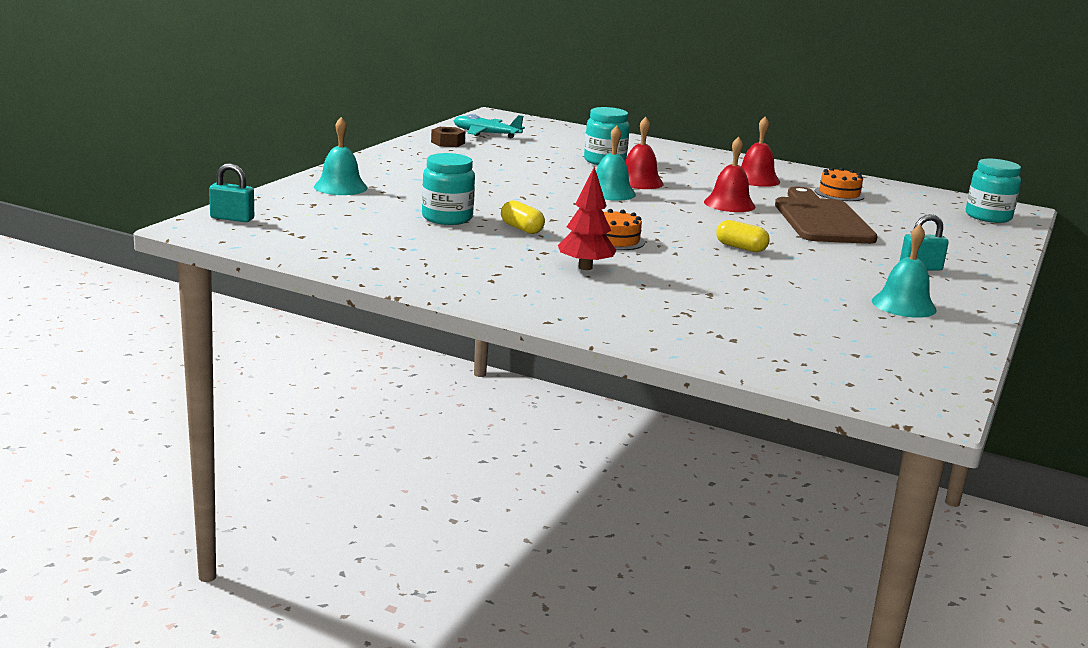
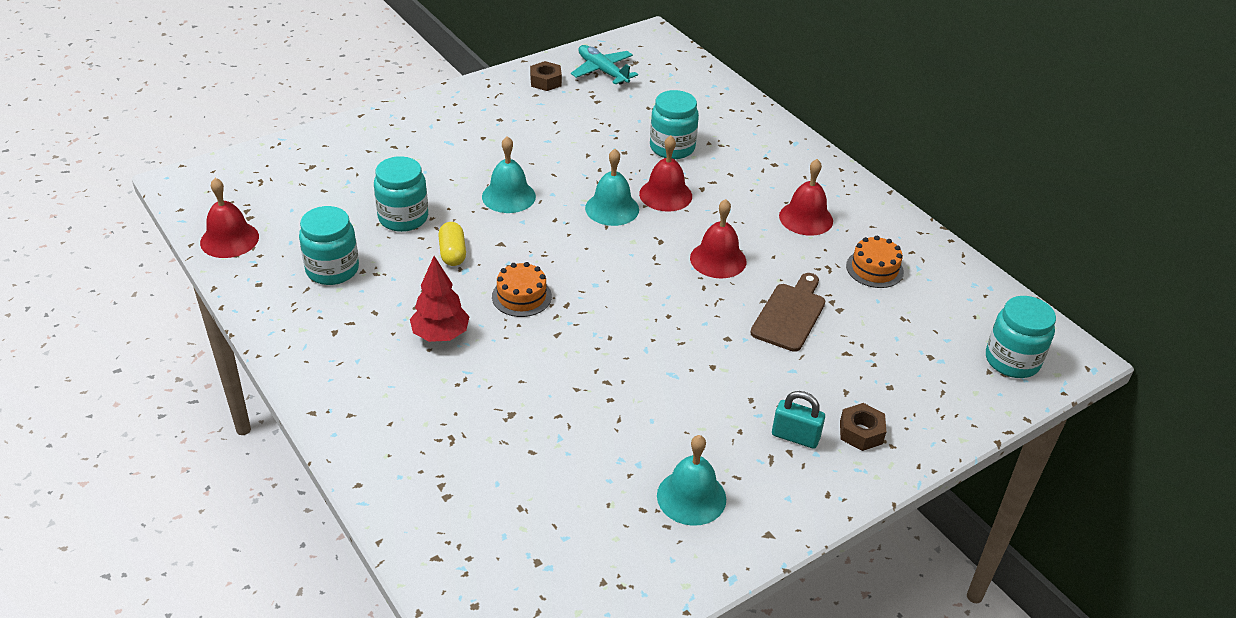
camera: 30 degrees right, 20 degrees up
(232, 218) = (222, 175): turquoise padlock -> none
(303, 249) = (229, 239): none -> red bell
(340, 187) = (363, 142): turquoise bell -> turquoise bell (508, 196)
(431, 251) = (332, 270): none -> turquoise jar
(741, 248) = (635, 343): yellow capsule -> none
(821, 219) = (790, 314): brown cutting board -> brown cutting board, size x0.62
(956, 259) = (861, 432): none -> brown nut

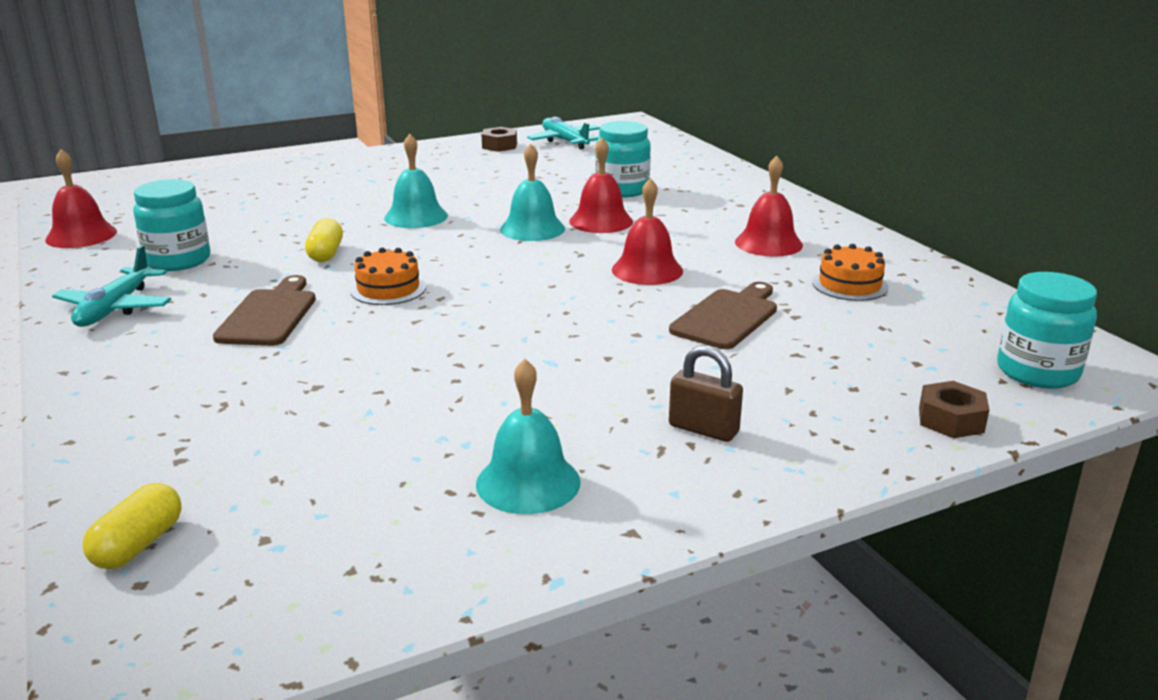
camera: 10 degrees right, 15 degrees down
(312, 335) = (115, 308): none -> turquoise plane
(403, 218) = (286, 227): turquoise jar -> none
(440, 335) = (269, 315): red tree -> brown cutting board
(457, 574) = (138, 545): none -> yellow capsule
(795, 437) = (703, 429): turquoise padlock -> brown padlock
(861, 432) = (802, 430): brown nut -> brown nut (950, 420)

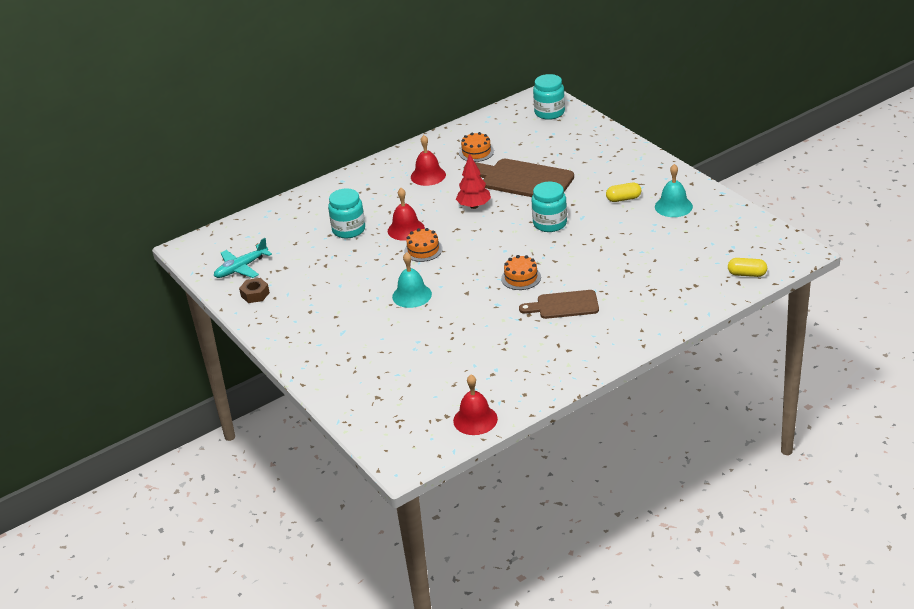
camera: 95 degrees left, 10 degrees up
(115, 308) = (573, 359): turquoise plane -> none
(178, 261) = (504, 362): turquoise jar -> turquoise jar (550, 223)
(325, 254) = (479, 312): yellow capsule -> yellow capsule (623, 199)
(532, 229) = (423, 250): turquoise bell -> orange cake
(647, 270) = (474, 206): red bell -> red tree
(703, 429) = (622, 176): brown padlock -> none
(727, 317) = (522, 180): brown cutting board -> brown cutting board, size x1.60
(950, 420) = (594, 130): brown nut -> none

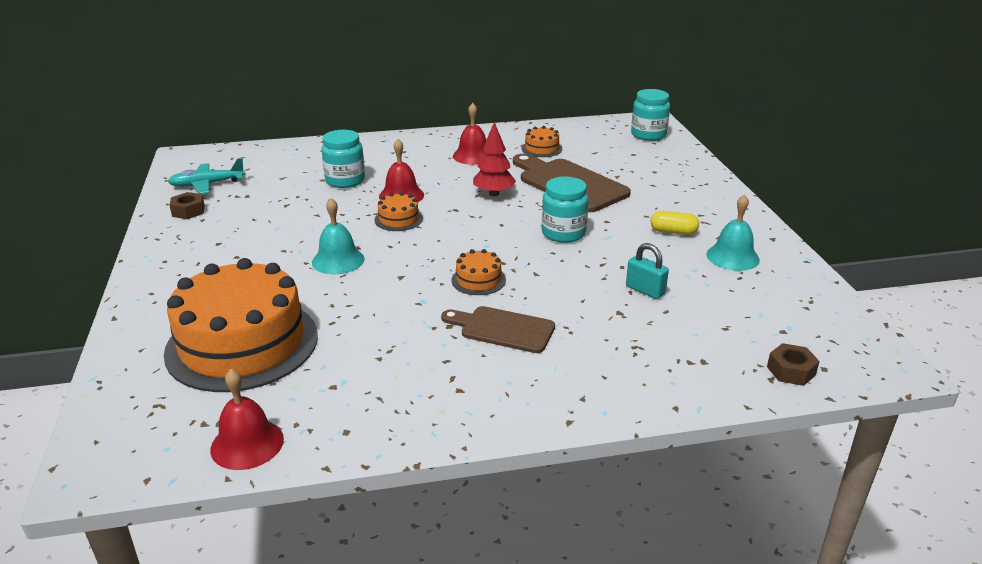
camera: 20 degrees right, 5 degrees down
(409, 370) = (242, 344): none -> orange cake
(633, 250) = (645, 290): none -> turquoise padlock
(747, 274) = (791, 371): yellow capsule -> brown nut

